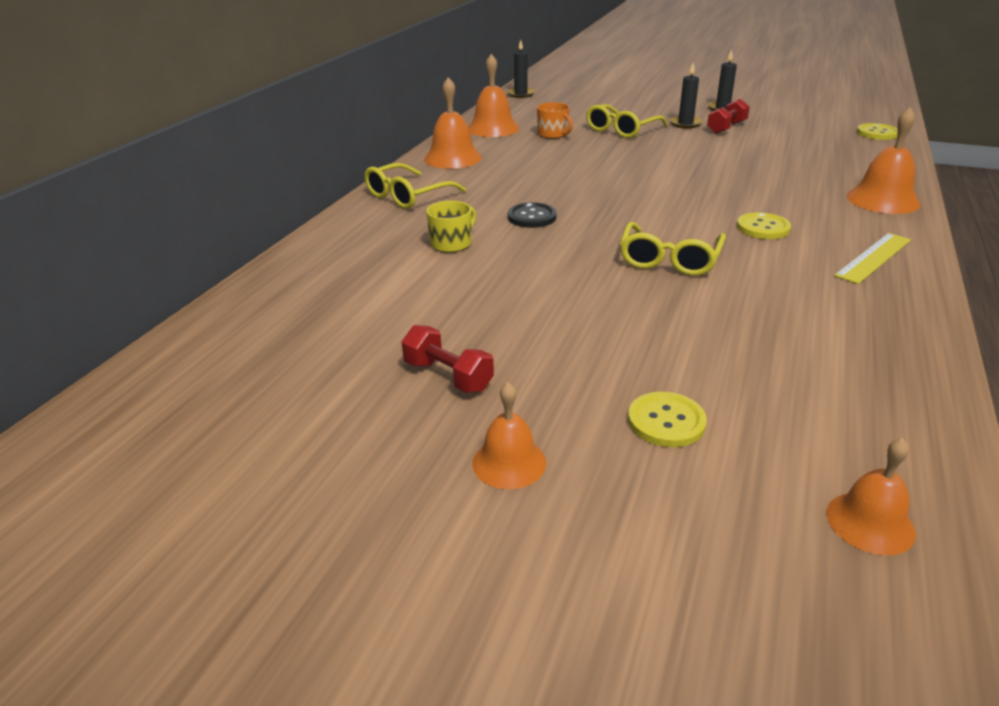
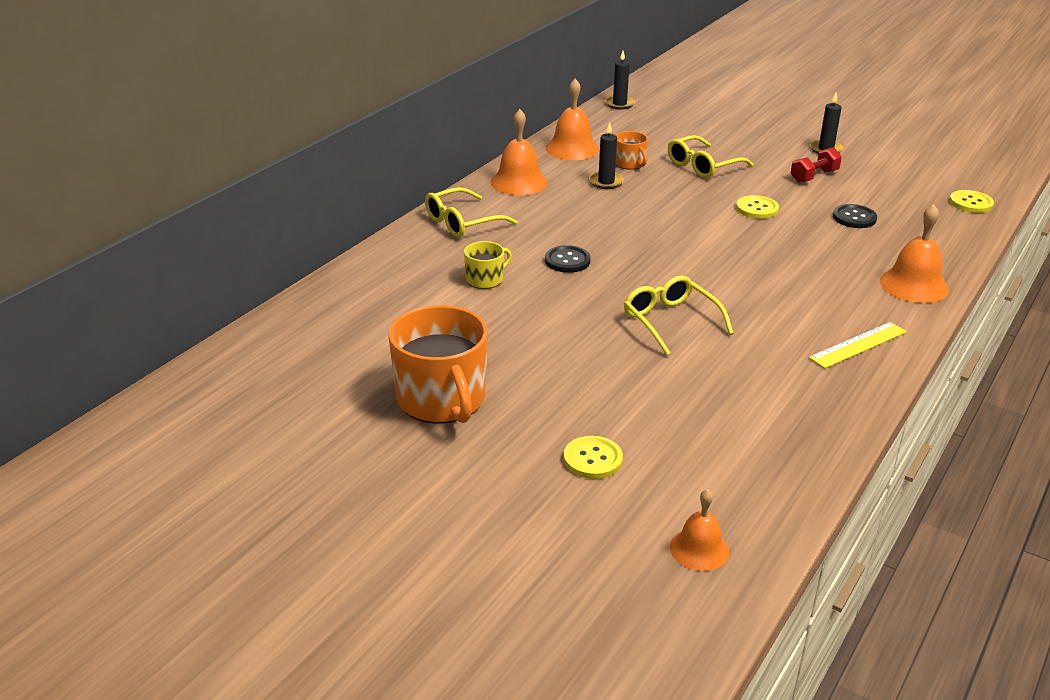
camera: 10 degrees right, 0 degrees up
(448, 376) = (442, 400): red dumbbell -> orange mug
(509, 462) = (464, 470): orange bell -> none
(669, 259) = (671, 321): yellow glasses -> yellow glasses turned 120 degrees clockwise
(685, 124) = (773, 166): black candle -> black candle (606, 182)
(763, 228) = (776, 300): yellow button -> yellow button (757, 209)
(785, 154) = (854, 218): none -> black button

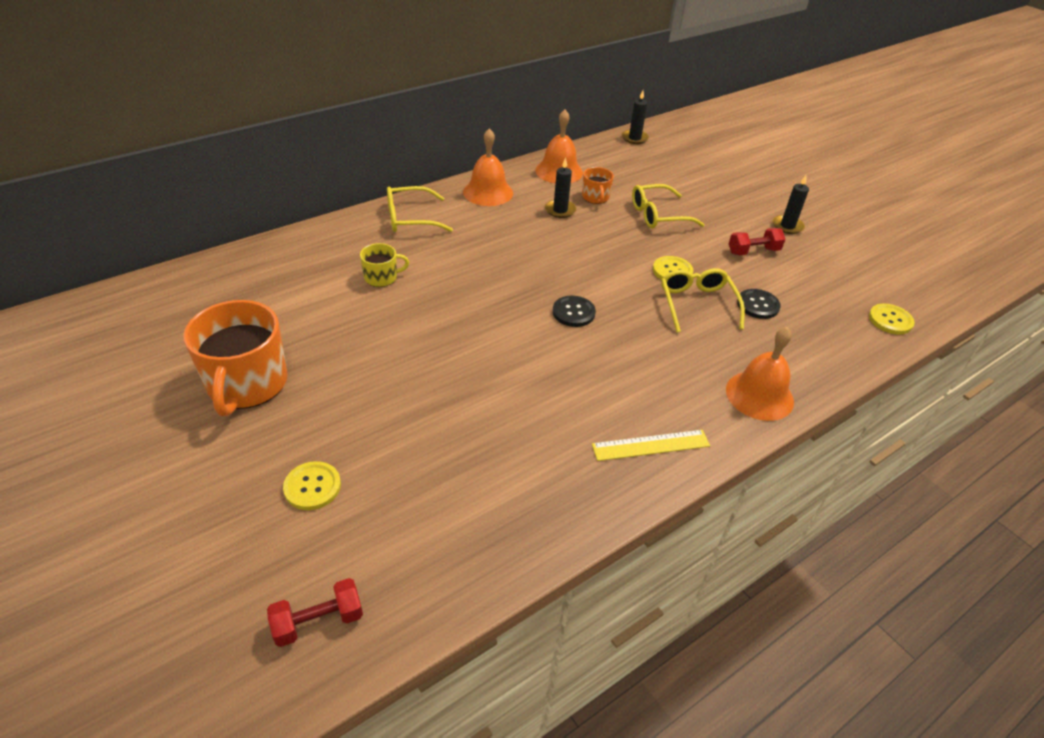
camera: 20 degrees right, 10 degrees up
(567, 261) = (463, 278): black button -> black button (573, 312)
(671, 321) = (498, 365): yellow glasses -> yellow glasses (697, 304)
(699, 549) = (318, 621): orange bell -> red dumbbell

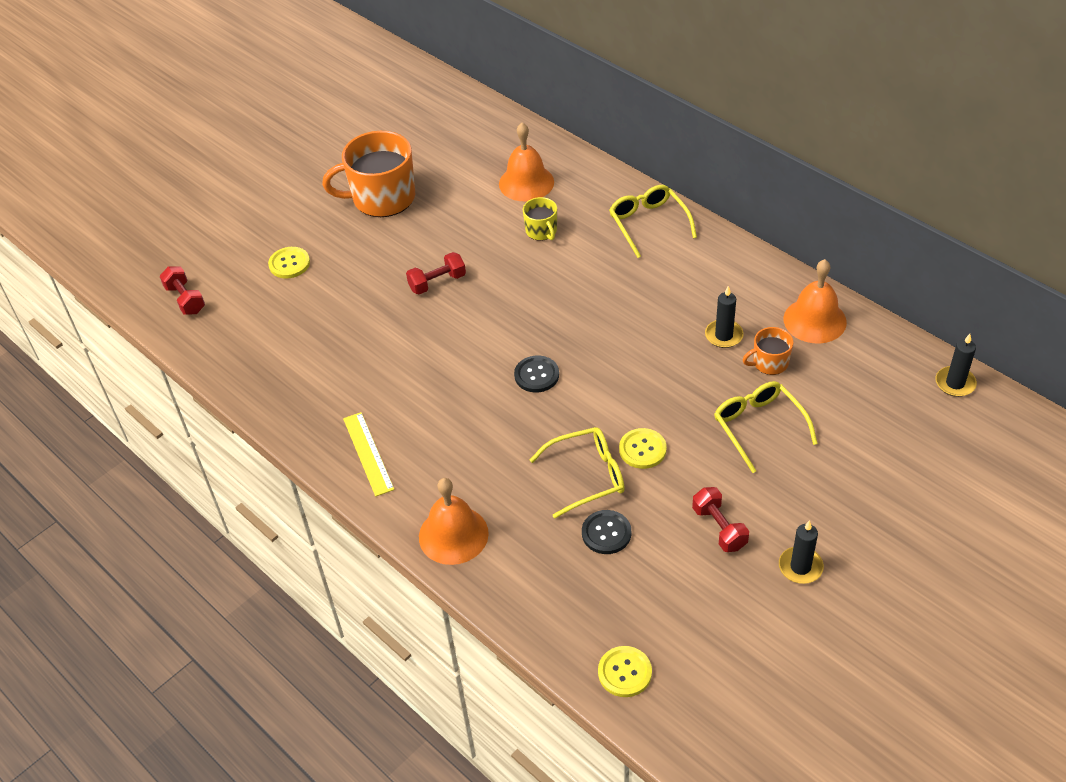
camera: 85 degrees right, 5 degrees up
(417, 358) = (437, 282): none -> red dumbbell
(488, 192) = (731, 269): orange bell -> orange bell (526, 182)

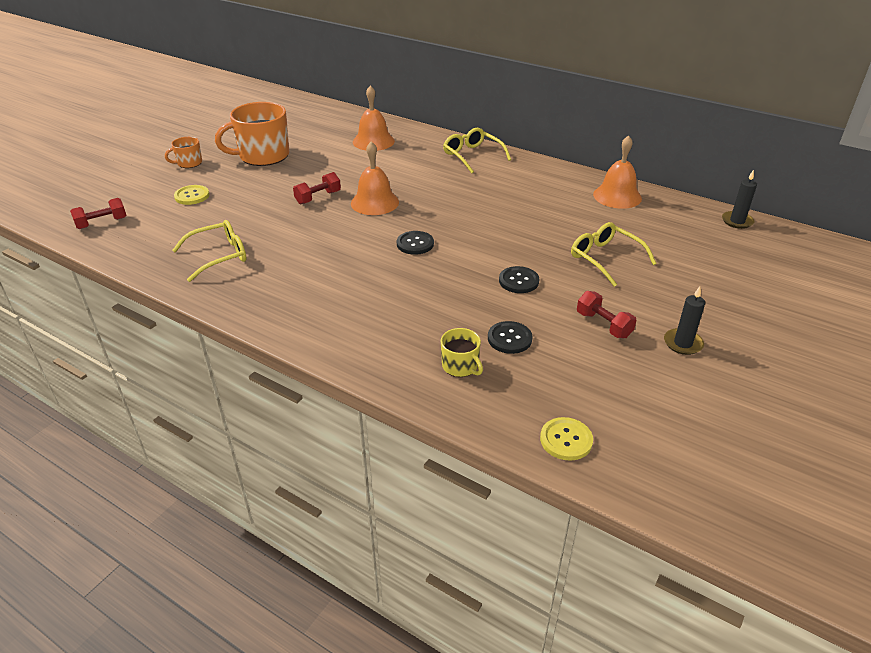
camera: 15 degrees left, 10 degrees down
(185, 299) = (102, 223): red dumbbell -> red dumbbell turned 75 degrees counterclockwise
(368, 453) = (281, 306): yellow ruler -> none
(453, 535) = (373, 355): orange bell -> orange bell (374, 202)
(541, 231) = (393, 165): yellow mug -> yellow mug (460, 366)
(587, 476) = (479, 302): yellow glasses -> yellow glasses (219, 256)
(642, 449) = (518, 281): yellow button -> black button
(724, 335) = (554, 209): black candle -> none
(769, 363) = (595, 221): orange mug -> orange mug (189, 163)

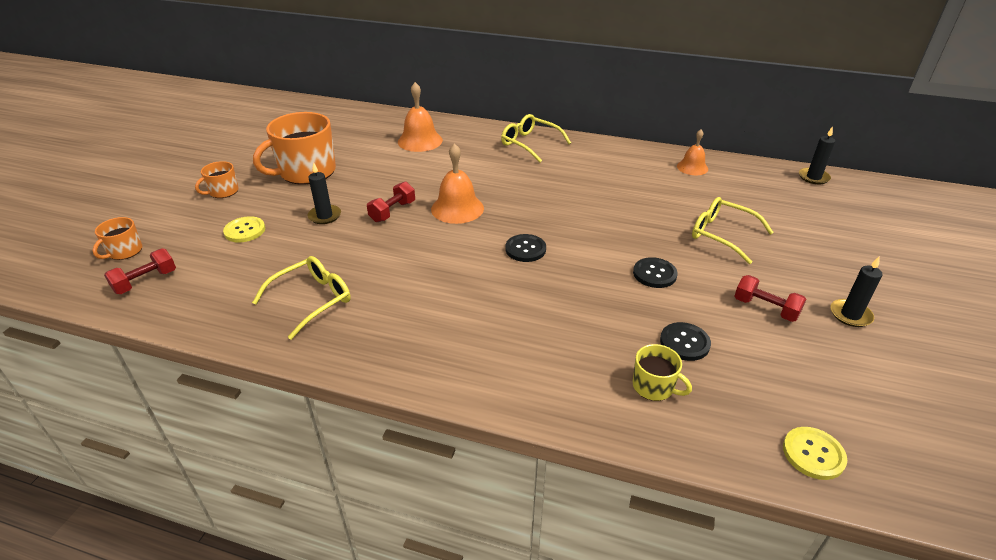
camera: 15 degrees left, 0 degrees up
(96, 198) = (124, 251): none -> orange mug
(260, 193) = (325, 216): none -> black candle
(617, 196) = (692, 167): orange bell -> orange bell, size x0.64

